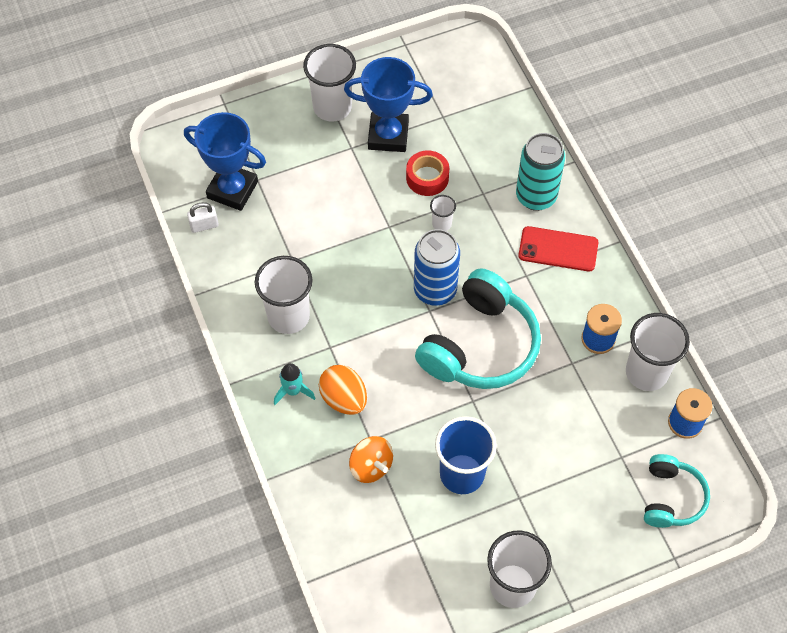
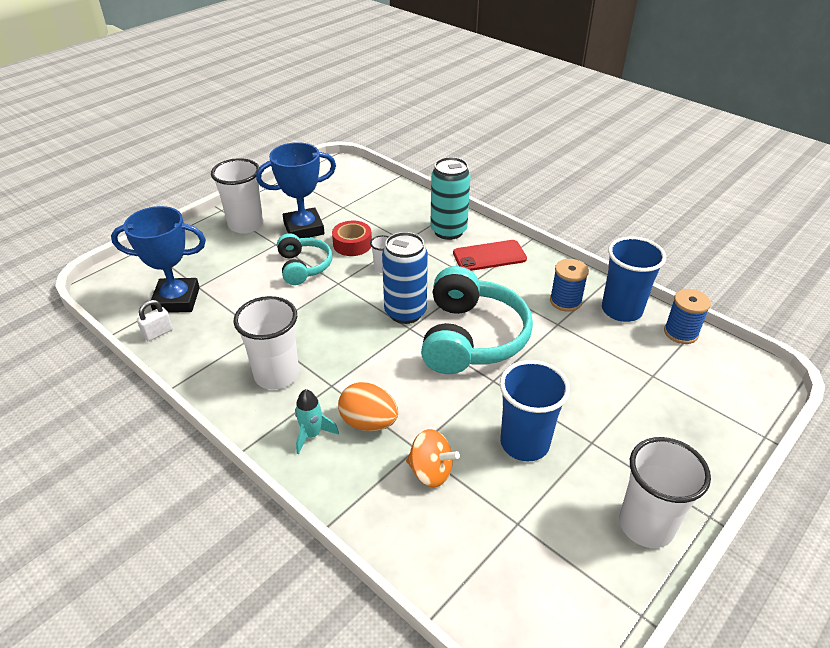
camera: 25 degrees left, 20 degrees down
(646, 372) = (621, 310): white cup -> blue cup
(671, 497) = (719, 390): turquoise headphones -> turquoise headphones (303, 267)

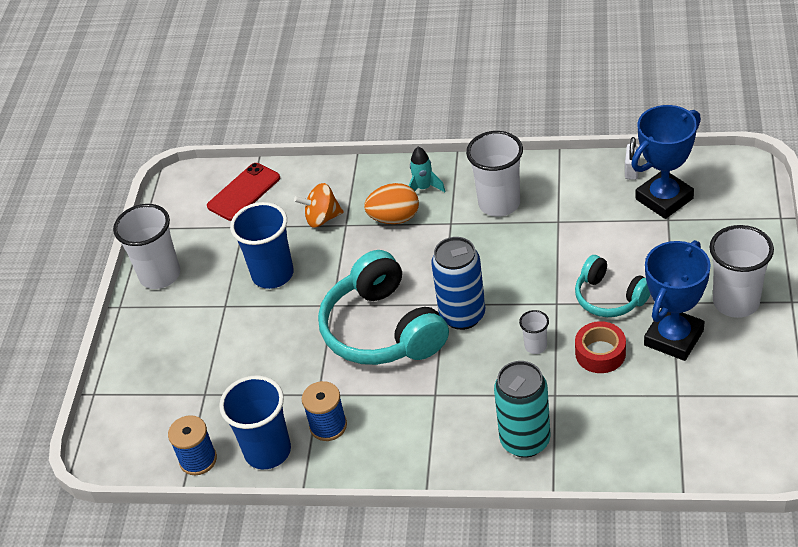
camera: 150 degrees right, 5 degrees up
(489, 256) = (448, 434): red phone -> red phone (243, 192)

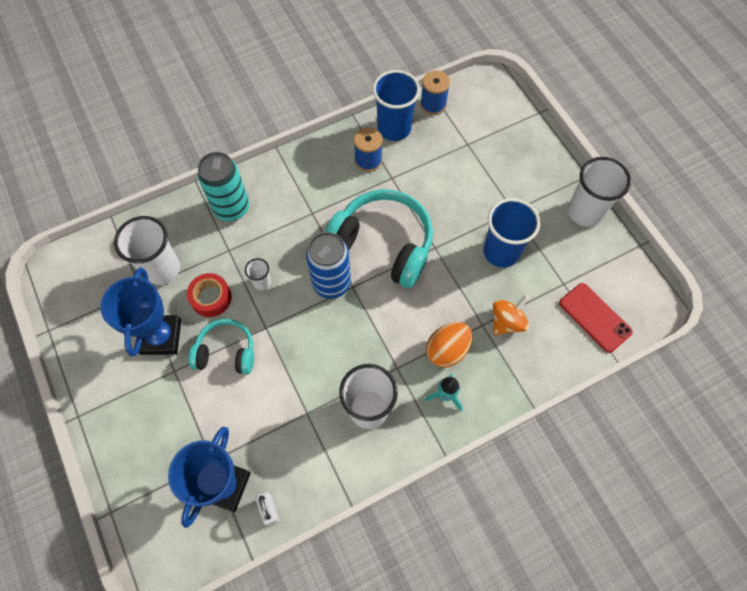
camera: 140 degrees right, 20 degrees up
(243, 192) = (595, 317): red phone -> red phone turned 45 degrees counterclockwise
(736, 302) = (123, 394): white cup -> white cup (162, 269)

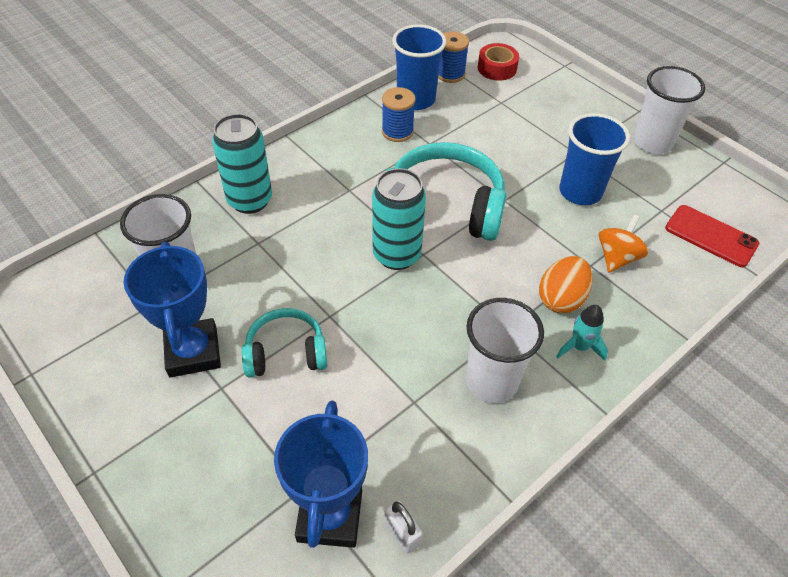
camera: 15 degrees left, 15 degrees down
(211, 298) = (249, 297): red tape -> red tape (497, 68)
(262, 282) = (310, 269): white cup -> none
(331, 283) = (396, 255): blue can -> turquoise can

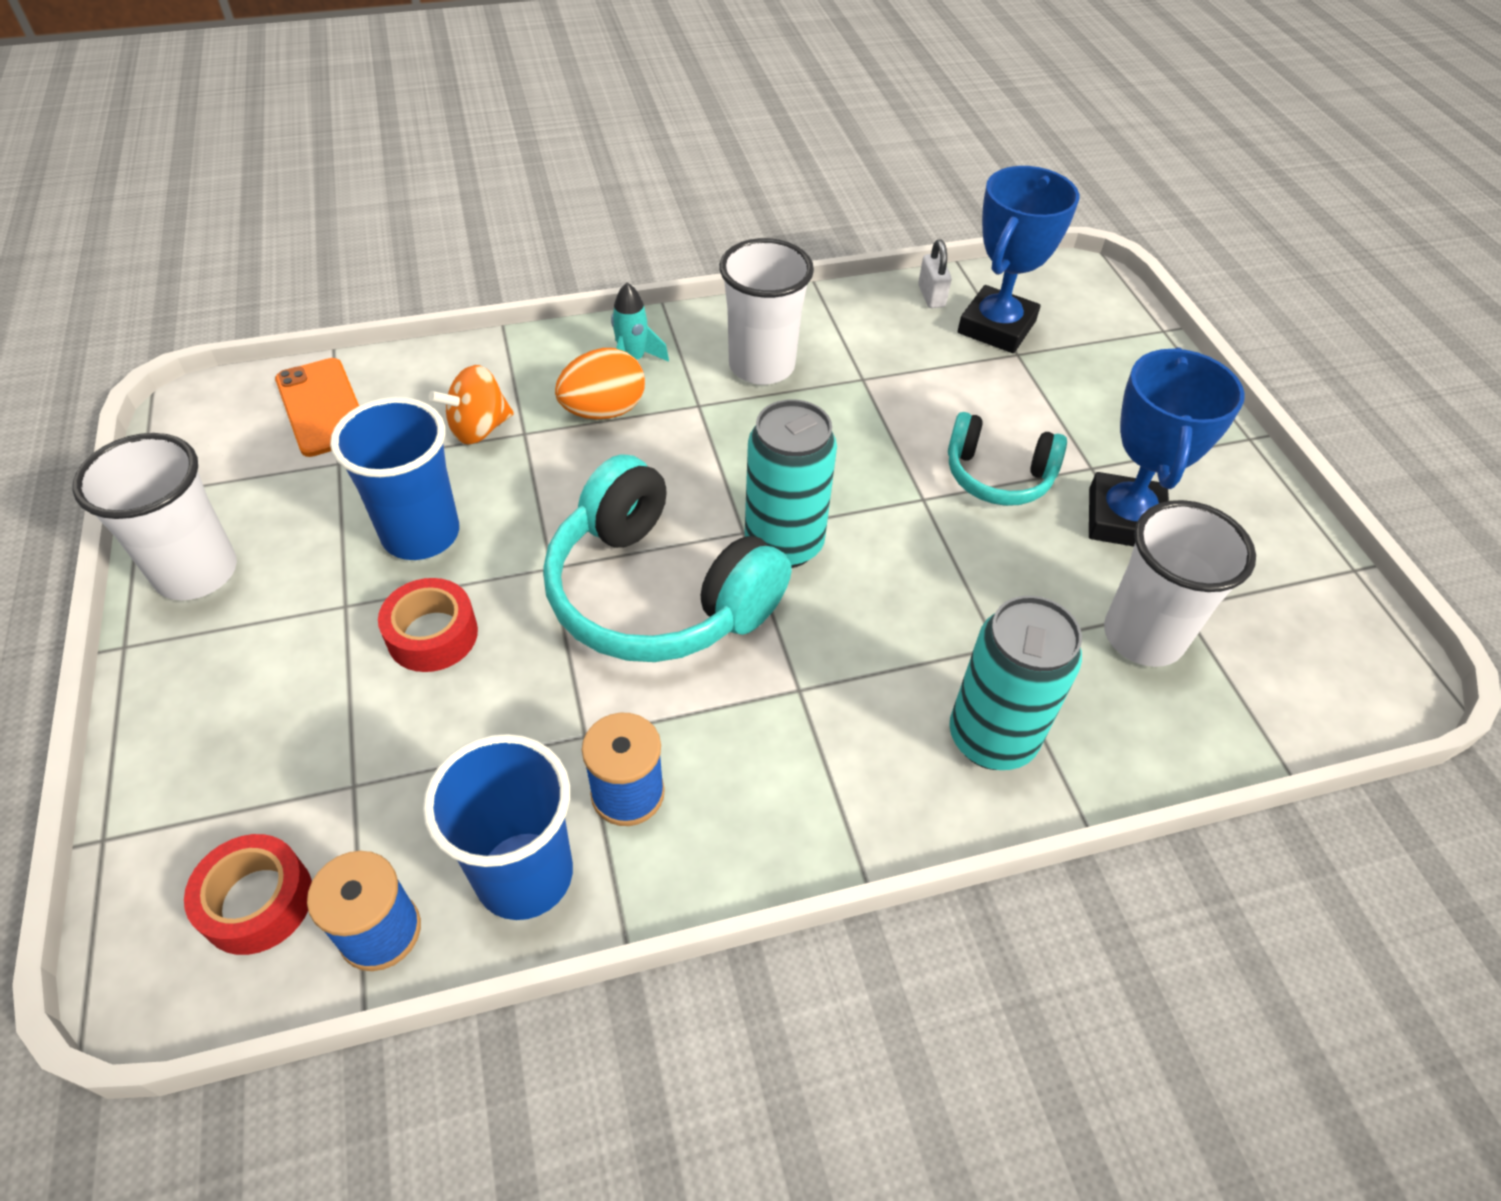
camera: 155 degrees left, 0 degrees up
(527, 155) = (432, 635): none -> red tape
(711, 236) = (322, 407): red phone -> orange phone

